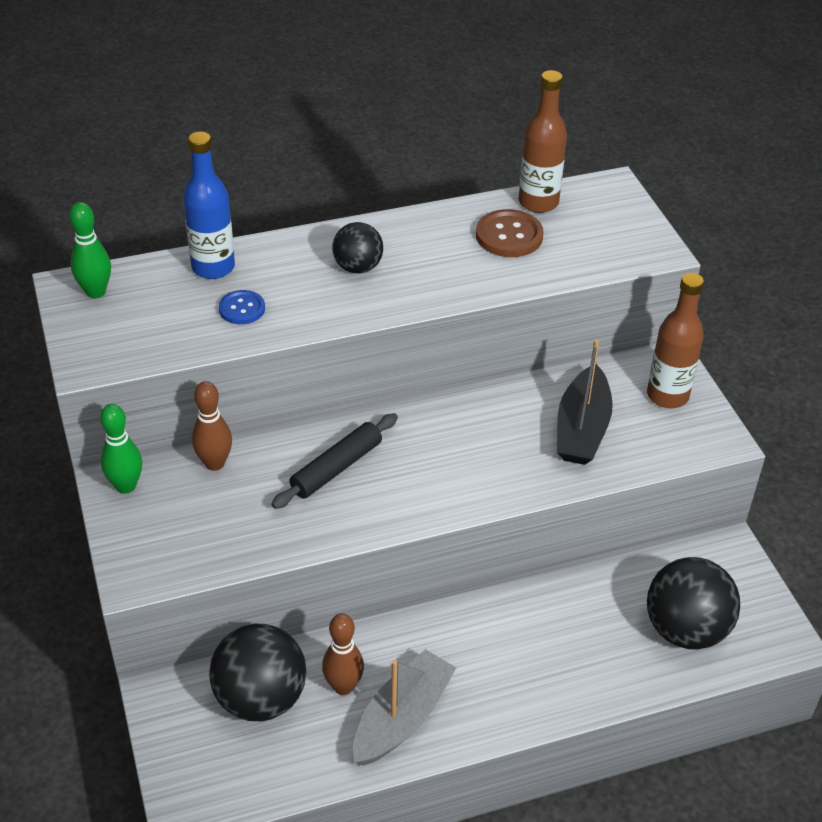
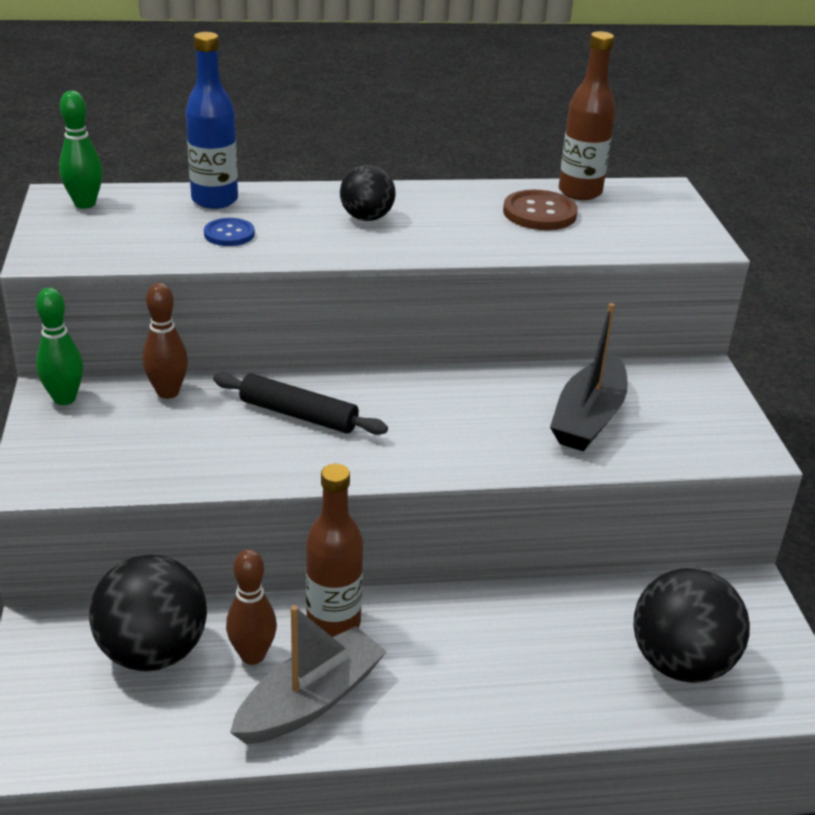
camera: 10 degrees right, 10 degrees down
(336, 468) = (298, 415): black rolling pin -> black rolling pin turned 60 degrees clockwise
(667, 396) = (695, 402): brown bottle -> brown bottle (333, 623)

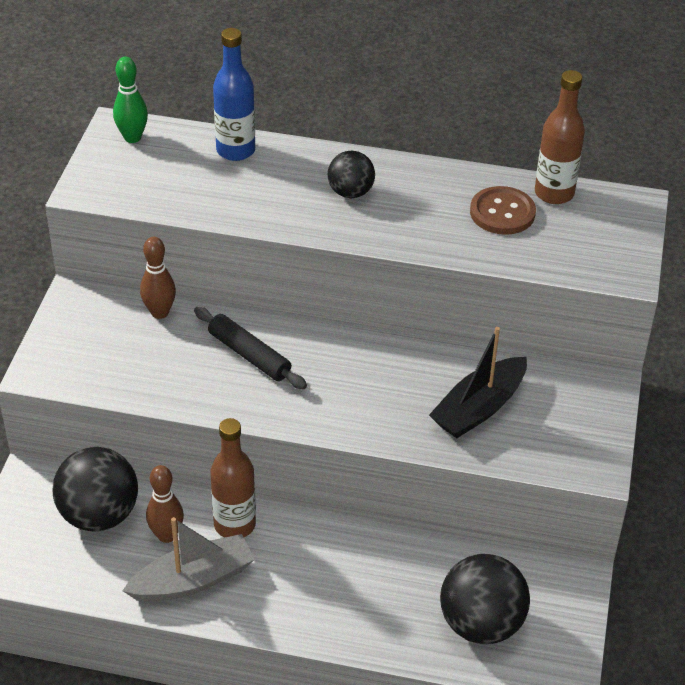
camera: 20 degrees right, 10 degrees up
(64, 398) = (82, 302): green bowling pin -> none
(229, 234) = (231, 192): blue button -> none

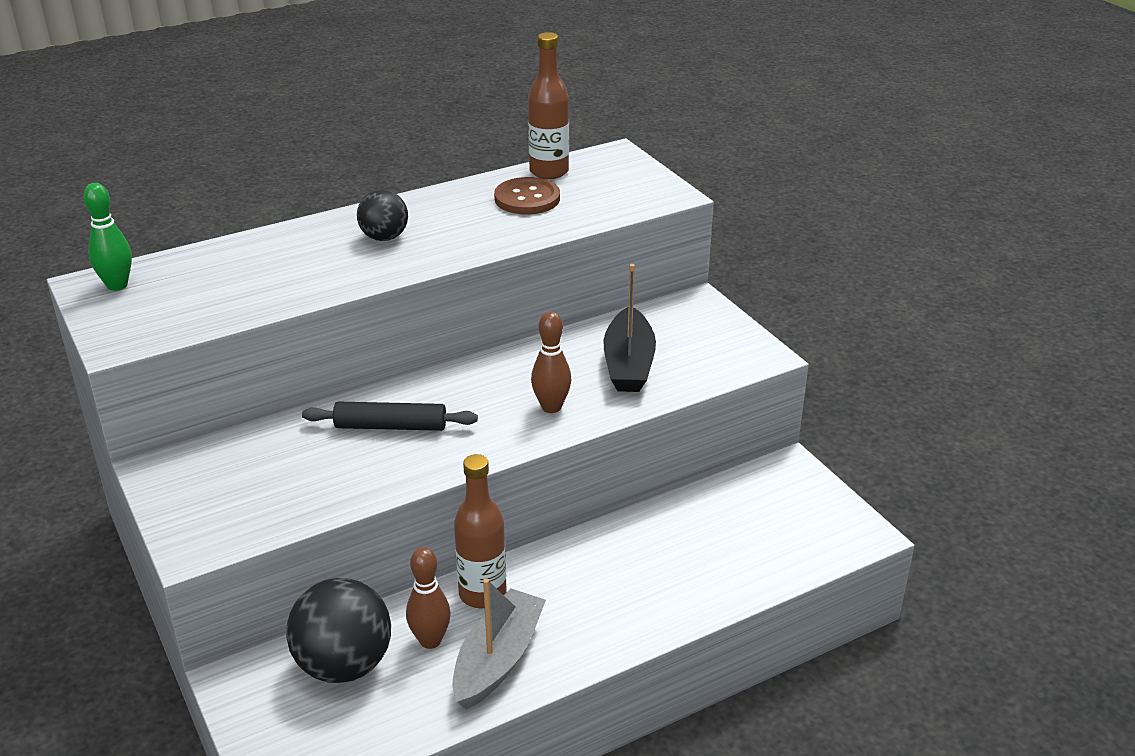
camera: 40 degrees left, 10 degrees down
(159, 312) = (263, 439): brown bowling pin -> brown bowling pin (551, 407)
(235, 150) = (237, 253): blue bottle -> none
(481, 624) = (765, 539): black ball -> none

